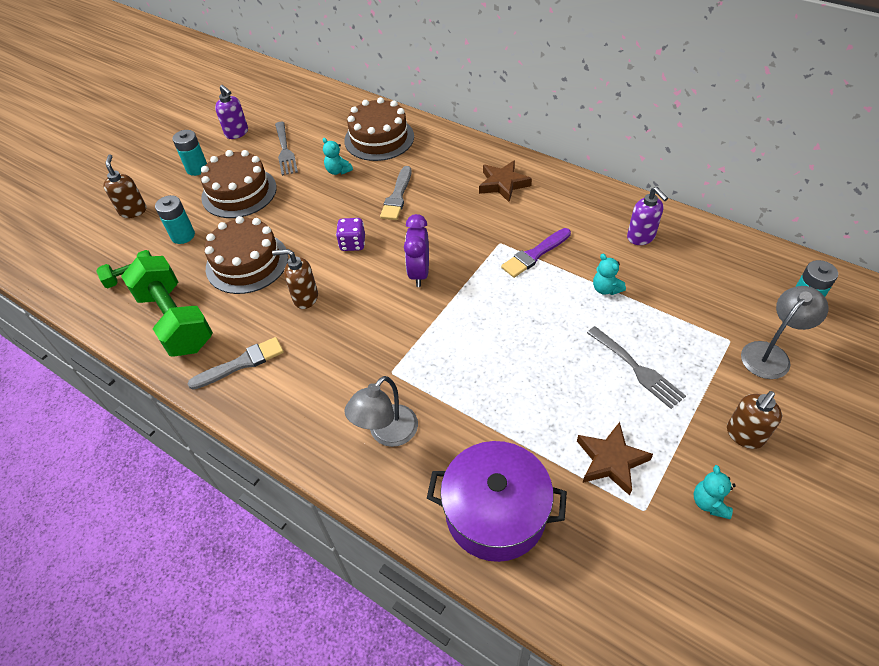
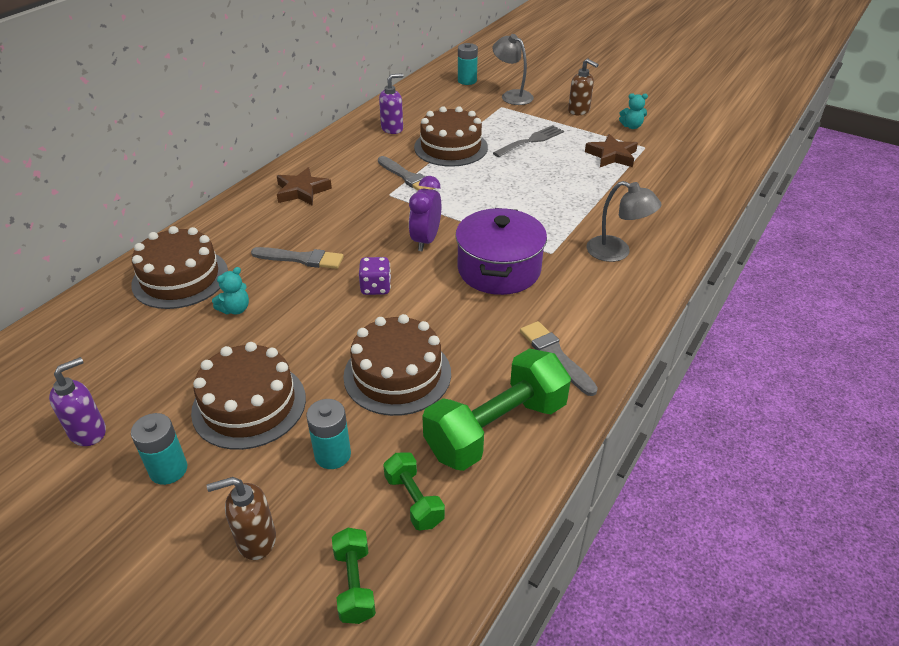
camera: 95 degrees left, 10 degrees down
(86, 254) = (355, 584): none -> green dumbbell
(285, 151) = (167, 366): grey fork -> none
(305, 298) = (458, 317): brown soap dispenser -> none
(419, 273) = (425, 240): purple clock -> purple clock turned 105 degrees clockwise
(495, 513) = (669, 201): purple pot -> purple pot (499, 269)
(534, 254) = (407, 177): purple brush -> grey brush
(606, 289) = (451, 147): turquoise teddy bear -> brown cake

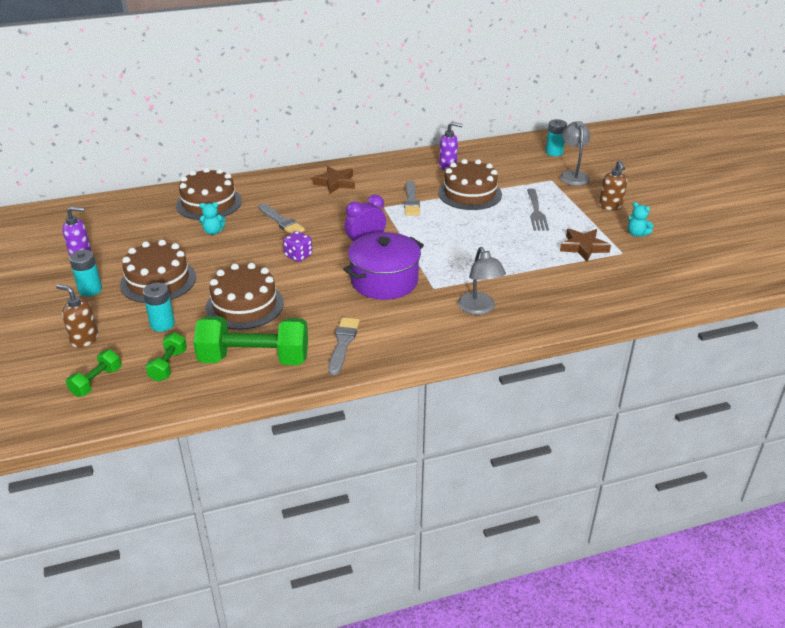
camera: 40 degrees right, 5 degrees down
(531, 140) = (536, 212): grey fork -> grey fork turned 90 degrees clockwise

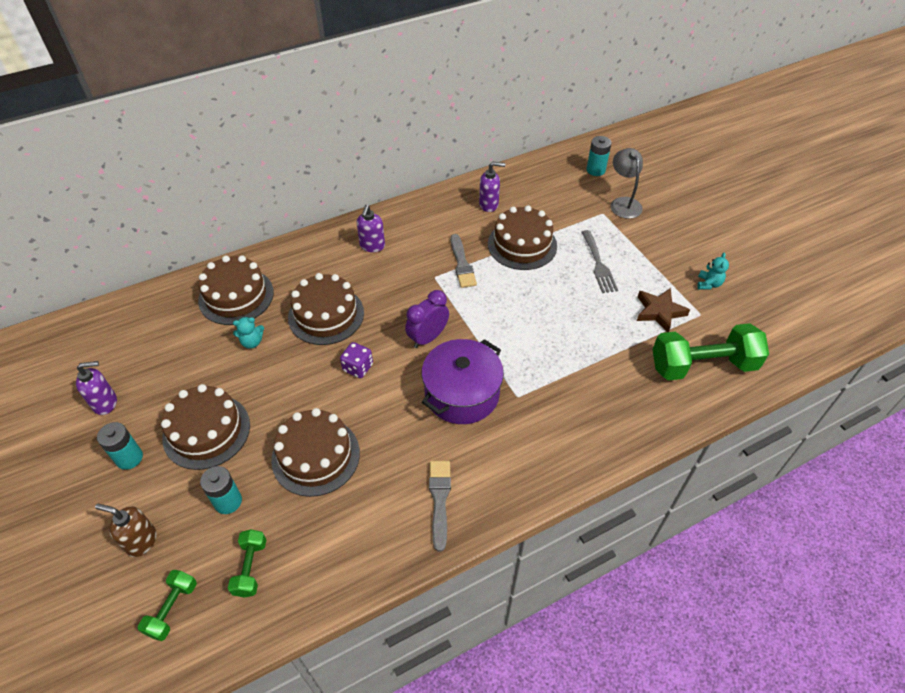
camera: 10 degrees left, 15 degrees up
(254, 359) = (347, 541): green dumbbell -> green dumbbell (702, 365)
(281, 221) = (326, 315): grey brush -> brown cake
(335, 183) = (372, 246): brown star -> purple soap dispenser
(479, 309) = (573, 422): grey lamp -> none
(610, 206) = (672, 245): brown soap dispenser -> none
(637, 234) = (708, 284): turquoise teddy bear -> turquoise teddy bear turned 105 degrees counterclockwise

